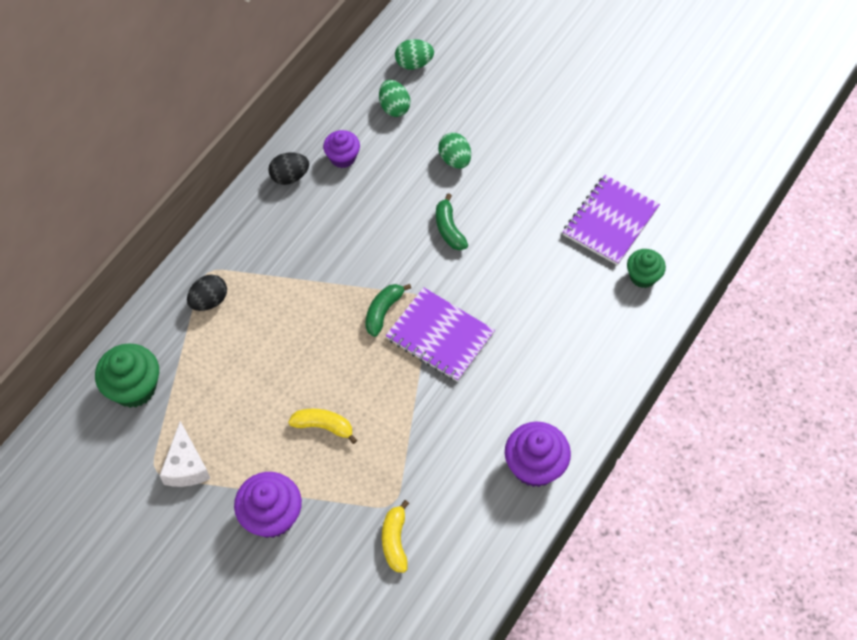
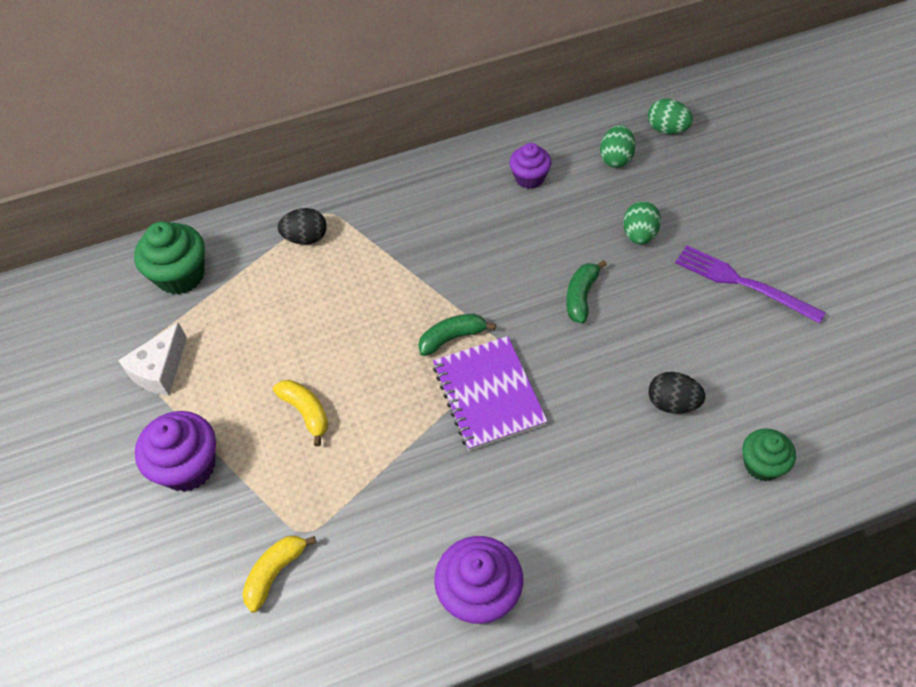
camera: 40 degrees right, 5 degrees down
(290, 177) = (467, 170): black egg -> black egg (672, 403)
(549, 157) = (744, 283): none -> purple fork
(610, 221) = (766, 384): purple notebook -> none

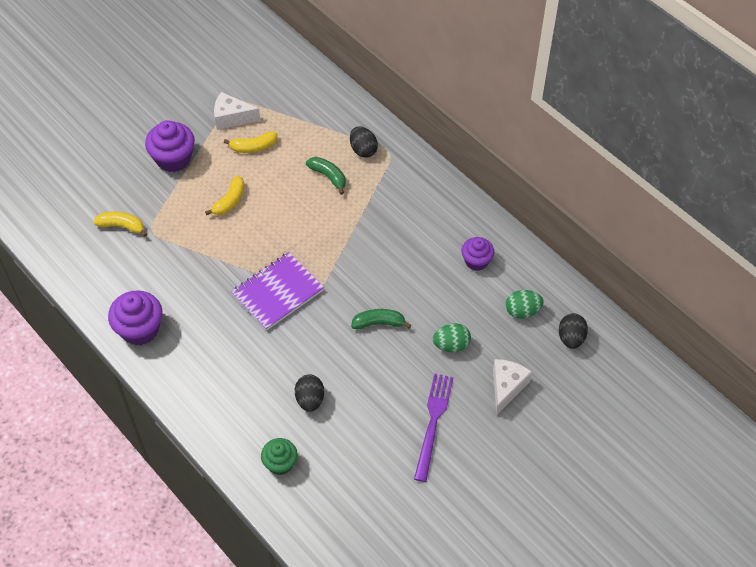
camera: 65 degrees right, 0 degrees up
(181, 275) = (305, 97): green cupcake -> none
(228, 358) = (253, 147): none -> yellow banana
(452, 338) = (314, 259): green banana -> green banana (328, 176)
(667, 129) = (571, 338): green egg -> black egg
(714, 202) = (506, 387): none -> white cheese

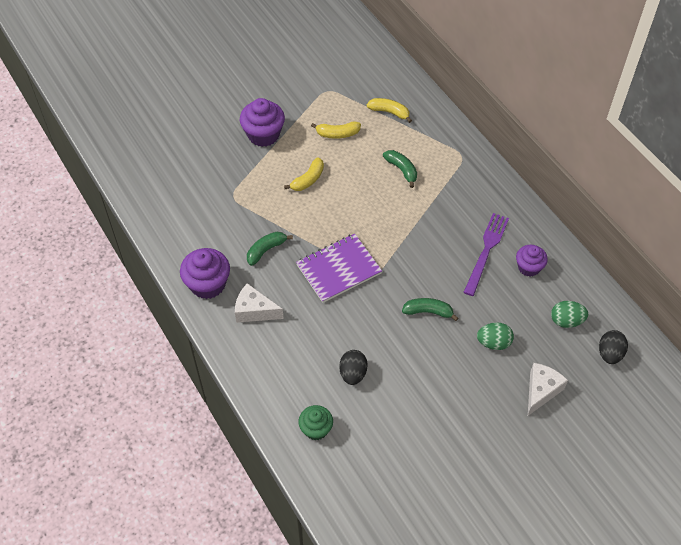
camera: 10 degrees right, 0 degrees up
(122, 226) = (207, 188): yellow banana -> yellow banana (389, 112)
(197, 283) = (266, 250): none -> green banana
(232, 118) = (322, 105): white cheese -> white cheese (254, 311)
(363, 150) = (437, 150): black egg -> none
(433, 423) = (465, 414): purple fork -> purple fork (486, 251)

